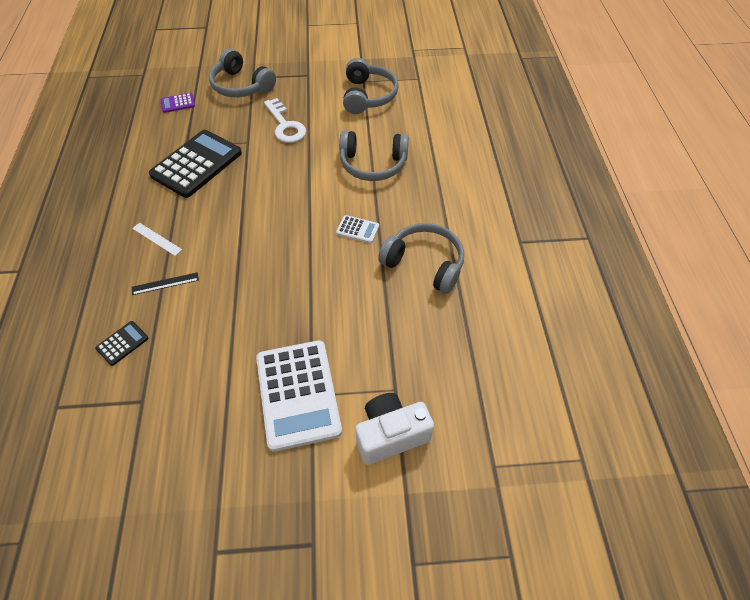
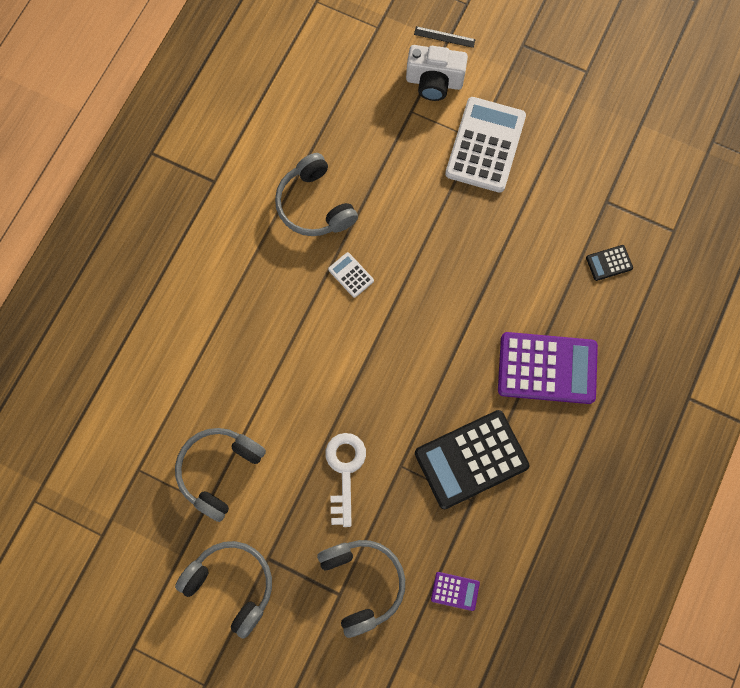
camera: 150 degrees left, 20 degrees up
(157, 239) = (547, 368): white ruler -> purple calculator
(165, 283) = (555, 308): black ruler -> black ruler (444, 37)
(373, 164) = (284, 352): grey headphones -> grey headphones (232, 584)

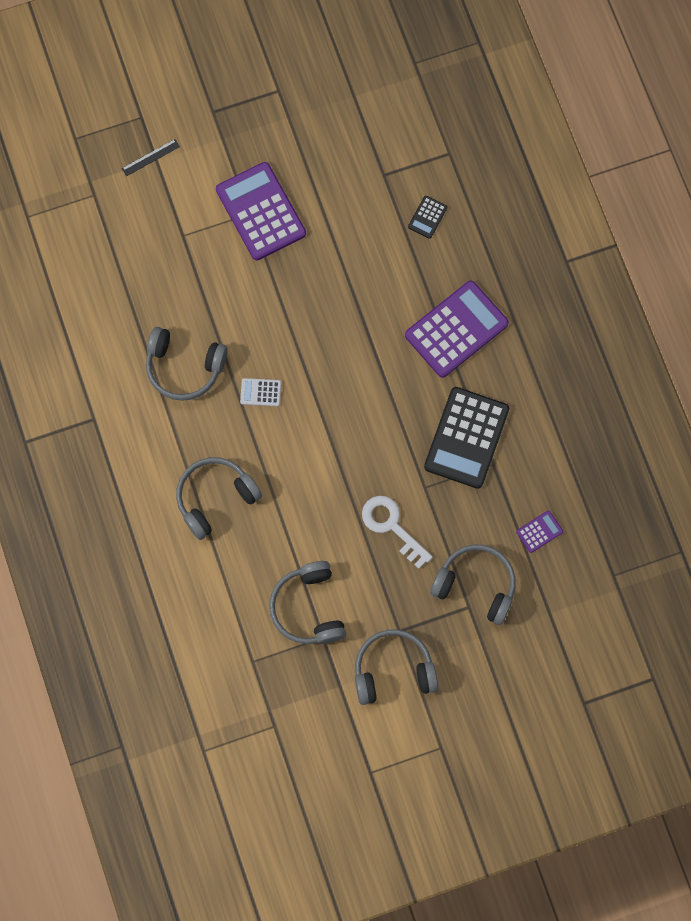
camera: 45 degrees left, 0 degrees up
(238, 320) = (215, 498): none -> grey headphones
(434, 82) = (177, 198): white camera -> none
(485, 145) = (261, 212): white calculator -> purple calculator

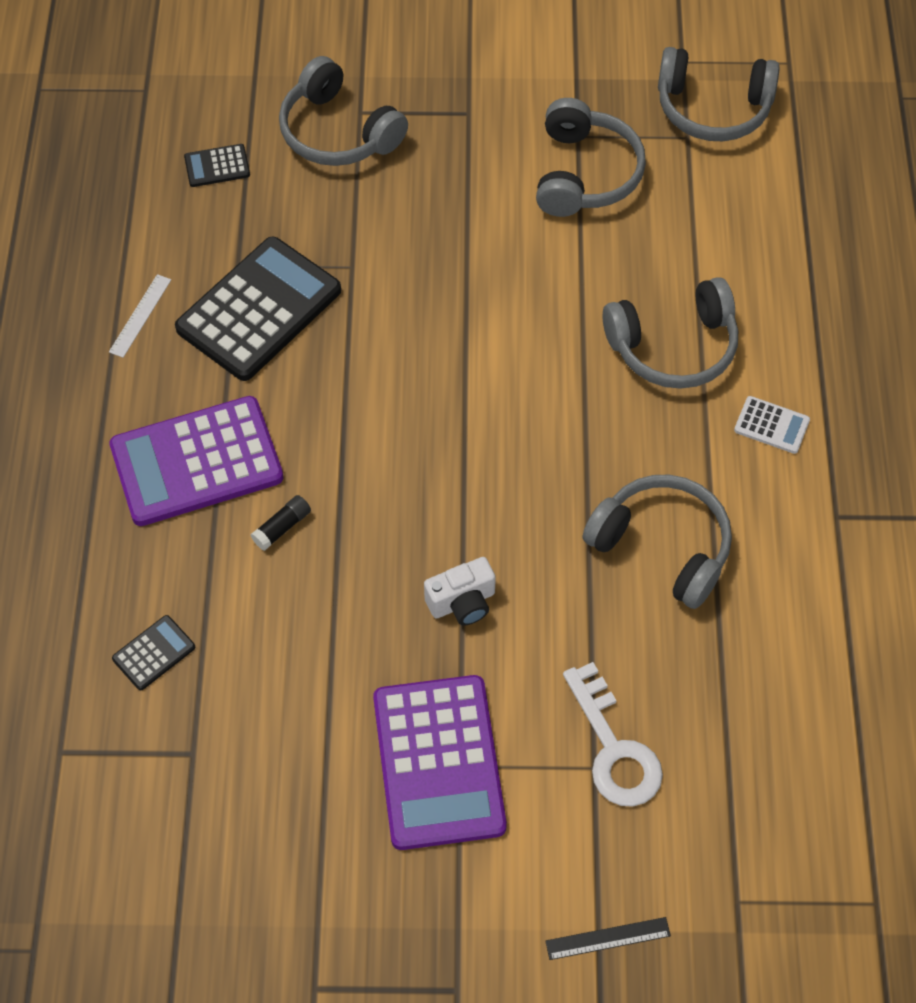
camera: 160 degrees left, 15 degrees down
(260, 392) = (549, 470): white calculator -> white calculator (771, 425)
(280, 299) = (462, 602): none -> white camera
(391, 526) = (423, 234): white key -> white key (614, 749)
(392, 308) = (282, 527): none -> black glue stick
(393, 670) = (496, 74): grey headphones -> grey headphones (713, 109)
(533, 410) = (140, 315): none -> white ruler
(539, 531) = (217, 166): purple calculator -> black calculator

